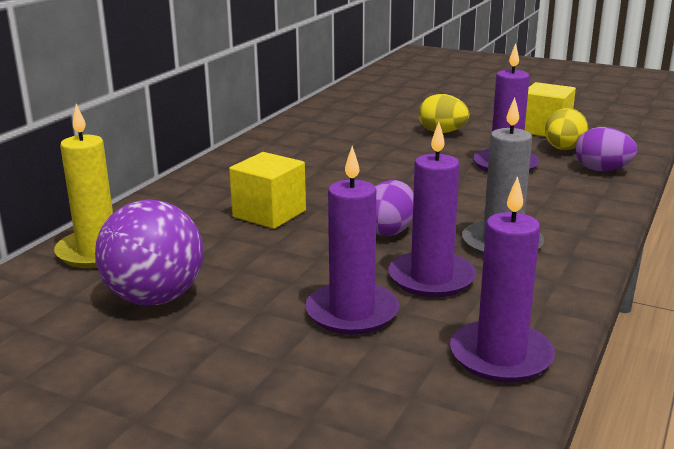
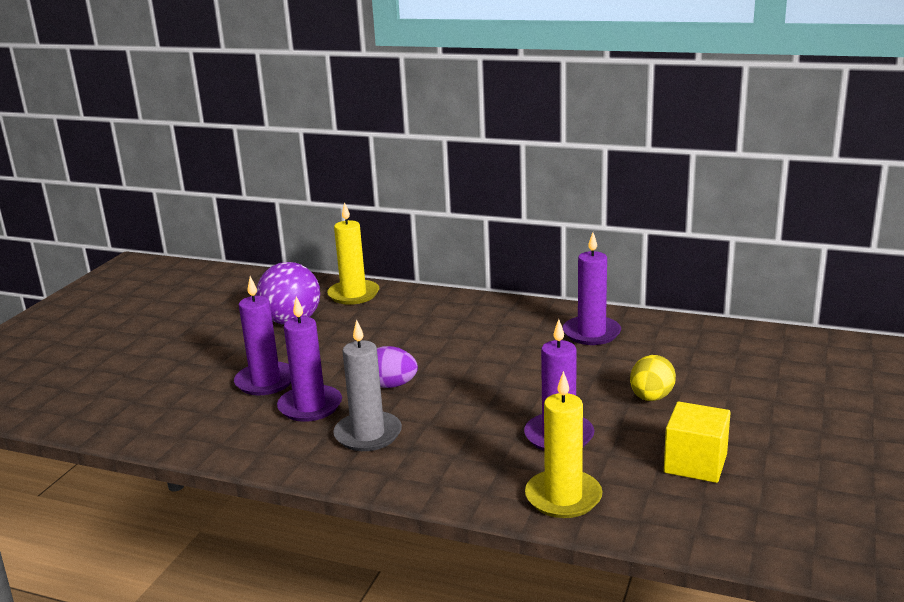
camera: 85 degrees right, 0 degrees up
(269, 214) = (418, 337): yellow cube -> none
(501, 356) = (203, 434): purple candle -> purple candle (591, 333)
(563, 149) = (626, 474): yellow egg -> none
(602, 170) = (563, 497): purple egg -> yellow candle

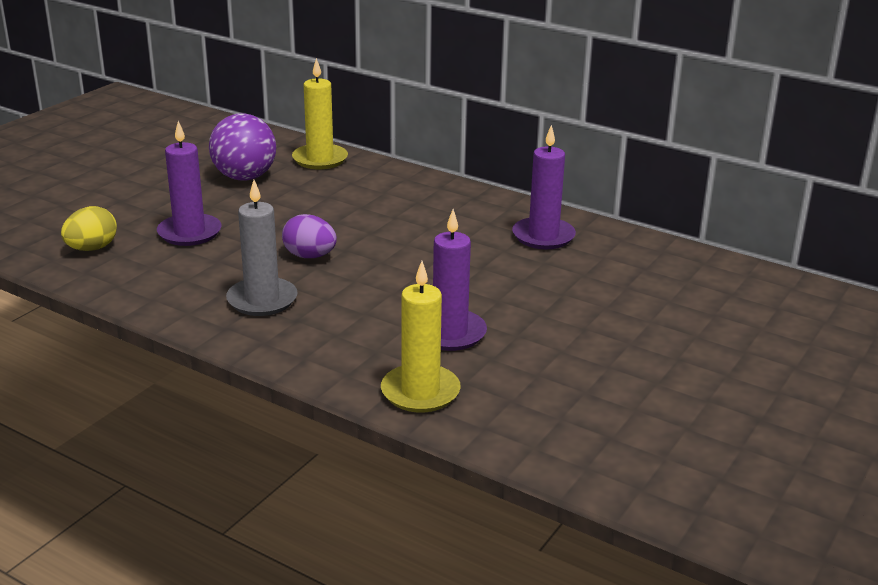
camera: 10 degrees right, 5 degrees up
(310, 406) = (220, 264): purple candle -> none
(651, 398) = (567, 311): yellow egg -> yellow egg (92, 248)
(695, 463) = (573, 383): yellow cube -> none

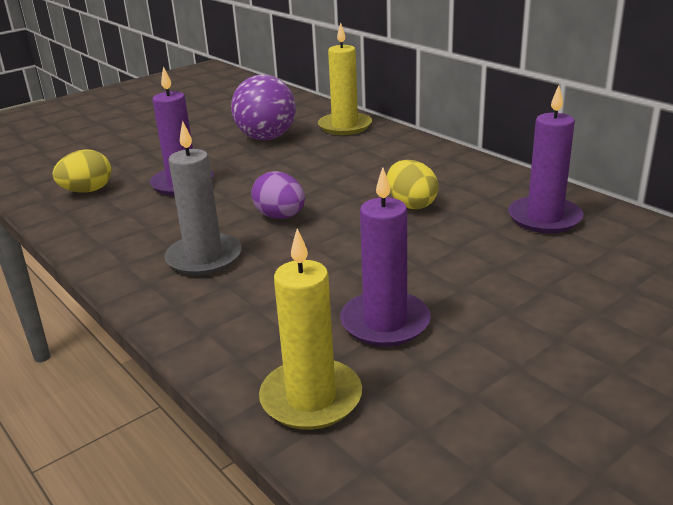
camera: 20 degrees right, 0 degrees up
(424, 234) = (411, 204): none -> yellow egg

